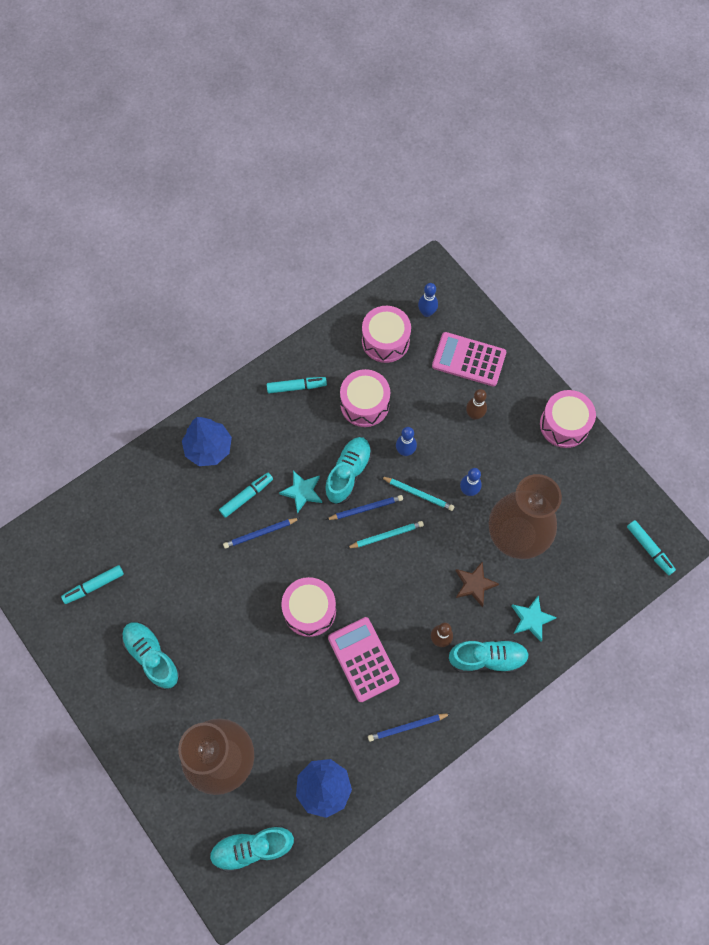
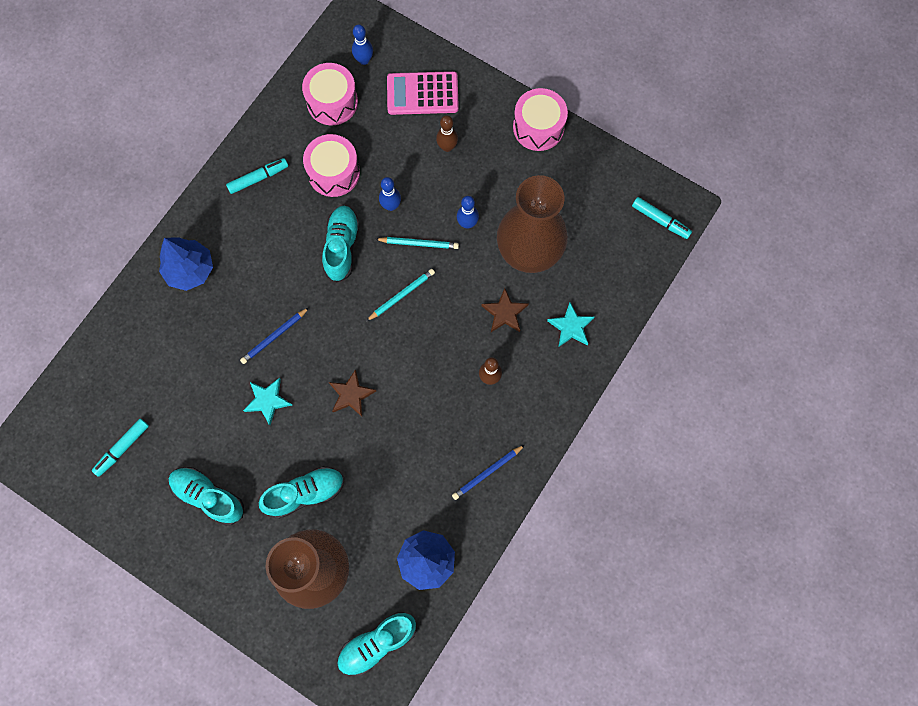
camera: 20 degrees left, 5 degrees up
(246, 496) = (247, 305): turquoise marker -> none
(302, 492) = (302, 281): turquoise star -> turquoise star (268, 401)
(309, 610) = (351, 395): pink drum -> brown star
(363, 659) = (421, 423): pink calculator -> none
(366, 508) = (372, 275): blue pencil -> none
(487, 658) = (542, 379): turquoise shoe -> turquoise shoe (305, 493)

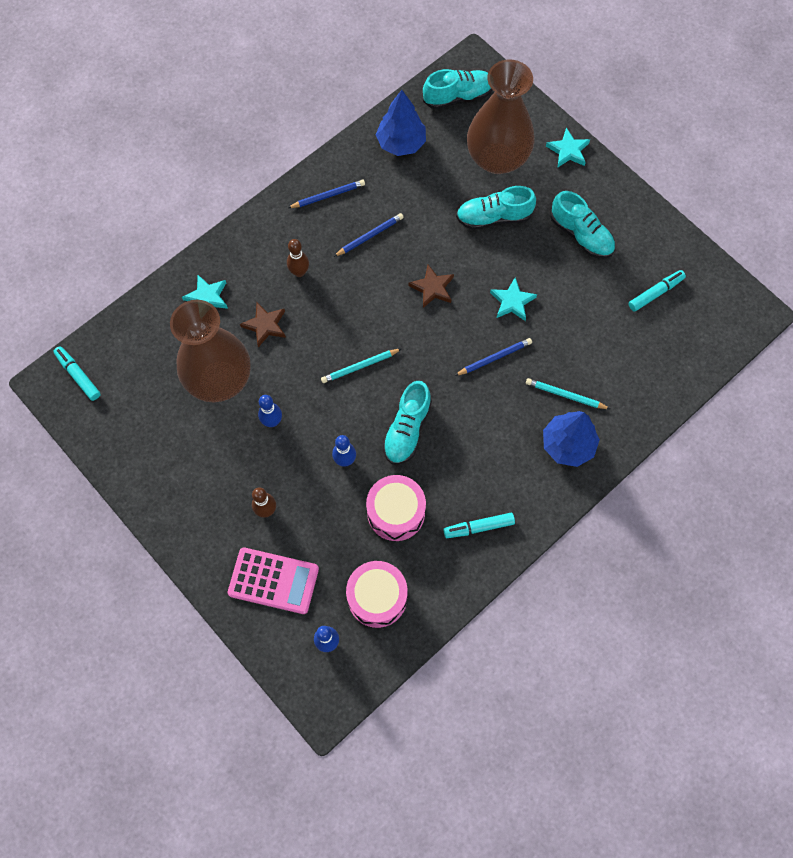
camera: 165 degrees left, 5 degrees down
(238, 601) = (568, 151): none -> turquoise star
(419, 243) = (327, 413): turquoise pencil -> turquoise pencil (565, 395)
(430, 436) = (370, 236): none -> blue pencil
(538, 127) = (161, 507): pink drum -> none

